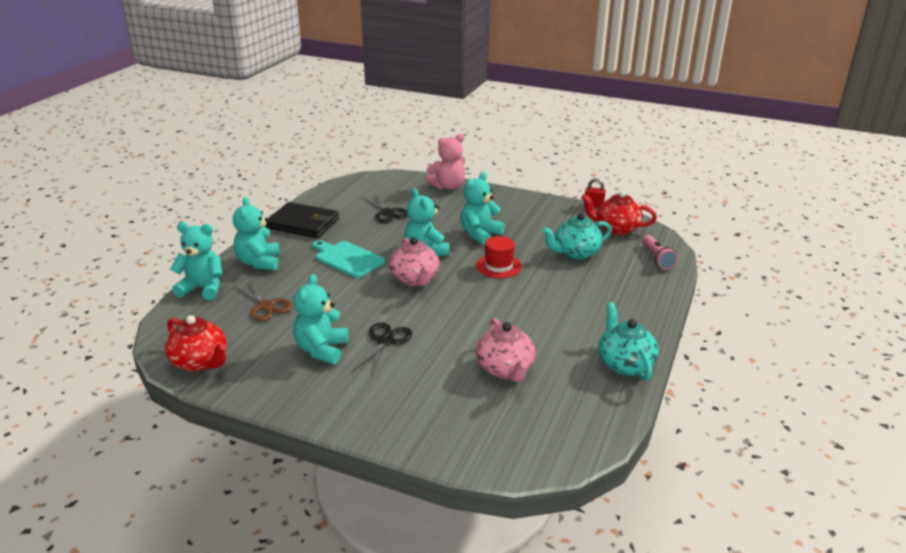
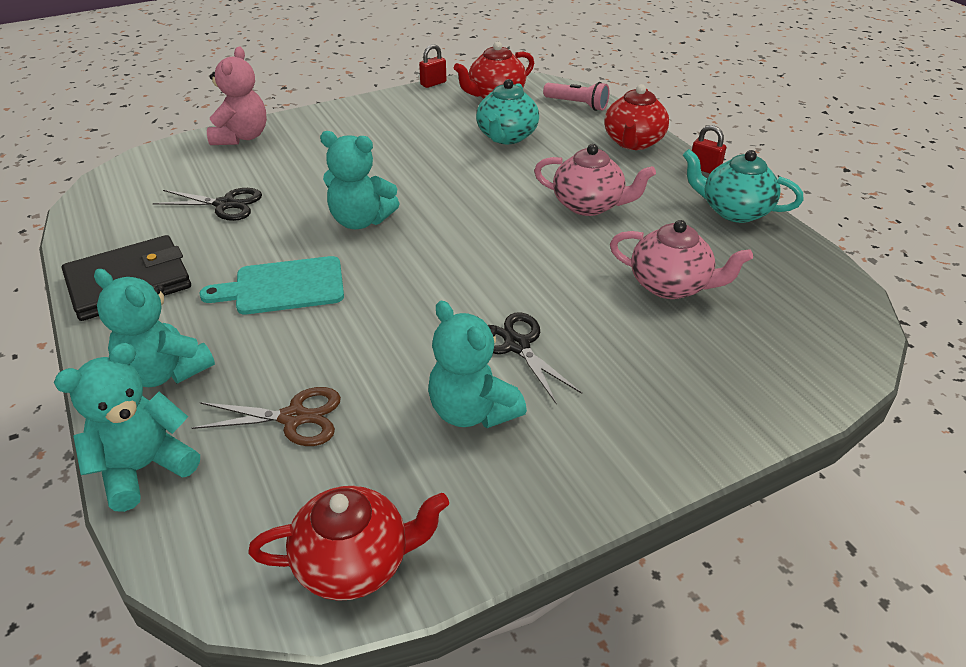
camera: 50 degrees left, 10 degrees up
(415, 279) = (411, 258): pink teapot -> pink teapot (589, 205)
(480, 234) = (382, 170): turquoise teddy bear -> none
(498, 266) = (465, 191): red hat -> none
(645, 296) = (633, 142): none -> red teapot
(659, 334) = (704, 169): none -> red padlock

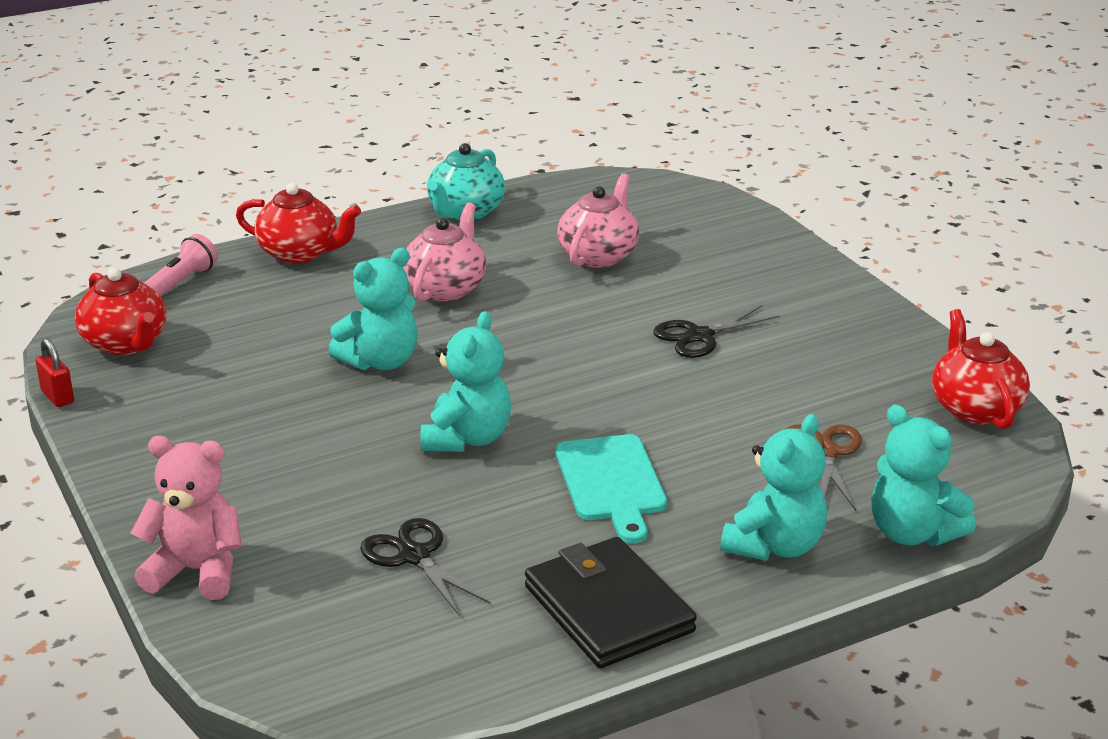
camera: 90 degrees left, 10 degrees down
(225, 204) = (414, 556): black scissors -> black scissors turned 45 degrees counterclockwise
(472, 411) = (794, 359): turquoise teddy bear -> turquoise teddy bear (380, 361)
(506, 137) = (262, 336): turquoise teapot -> none
(704, 169) = (374, 218): red padlock -> none

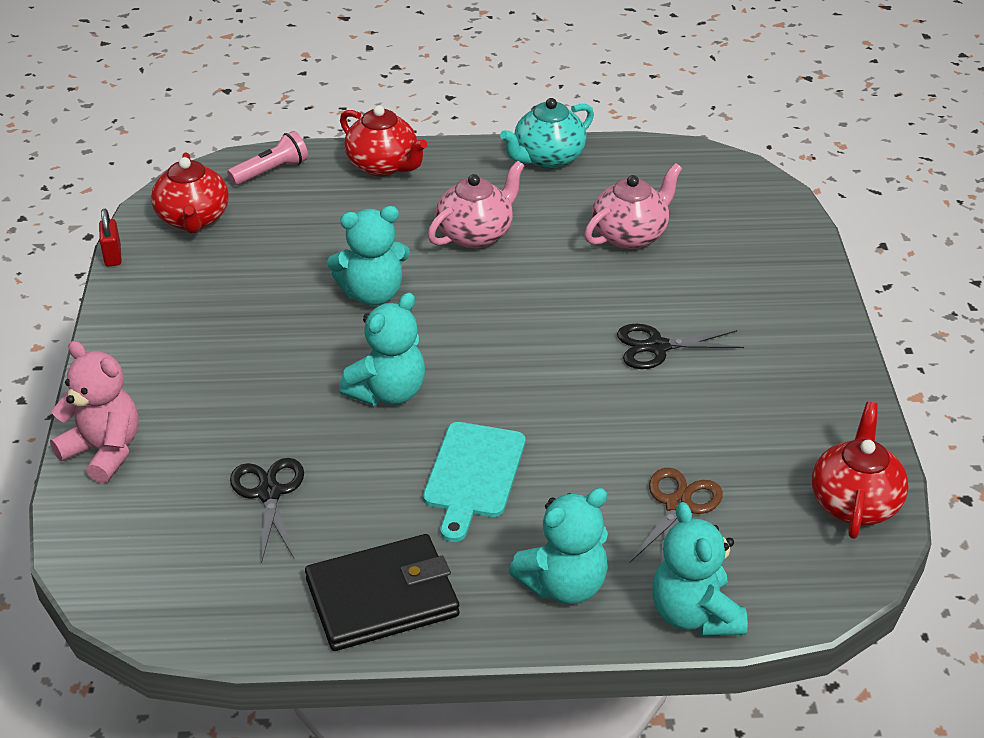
camera: 25 degrees right, 10 degrees up
(608, 609) = (382, 597): black wallet -> black wallet turned 75 degrees clockwise

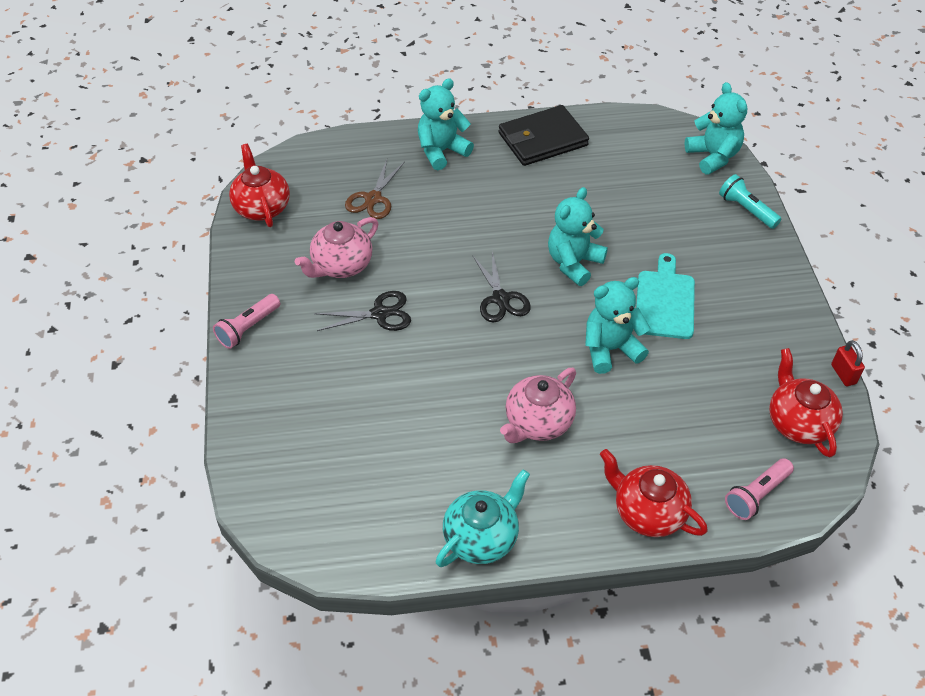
camera: 175 degrees right, 10 degrees up
(104, 451) = (746, 210): pink teddy bear -> turquoise flashlight
(269, 493) = (628, 190): black scissors -> black scissors (500, 299)
(473, 475) = (503, 209): turquoise cutting board -> turquoise cutting board (665, 301)
(630, 235) = (398, 432): pink teapot -> pink teapot (341, 266)
(694, 615) = (368, 141): turquoise teddy bear -> turquoise teddy bear (713, 157)
(826, 341) = (248, 328): none -> pink flashlight
(854, 502) = (262, 207): red teapot -> red teapot turned 150 degrees clockwise

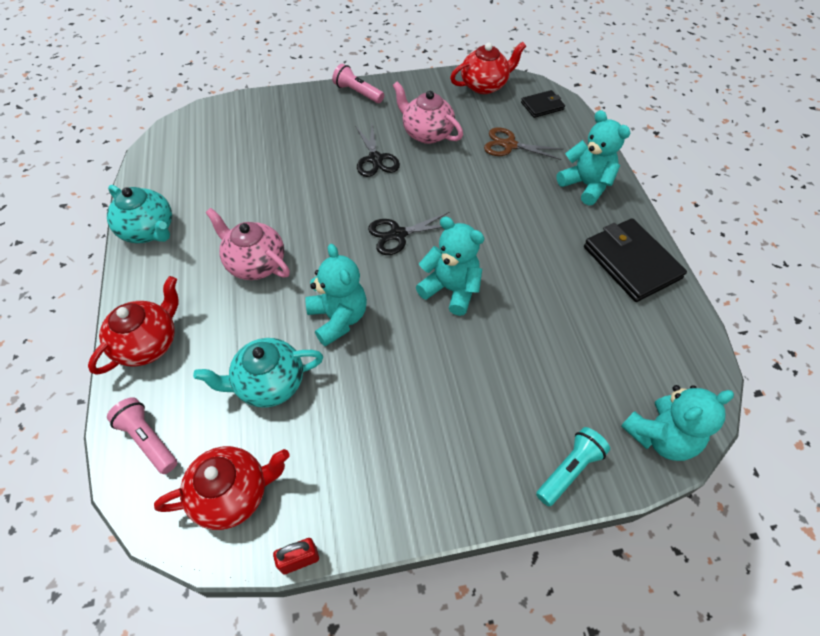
camera: 85 degrees right, 5 degrees up
(311, 164) = (542, 106): none -> black wallet
(665, 301) = (405, 369): turquoise cutting board -> none
(688, 402) = (268, 384): none -> turquoise teapot

